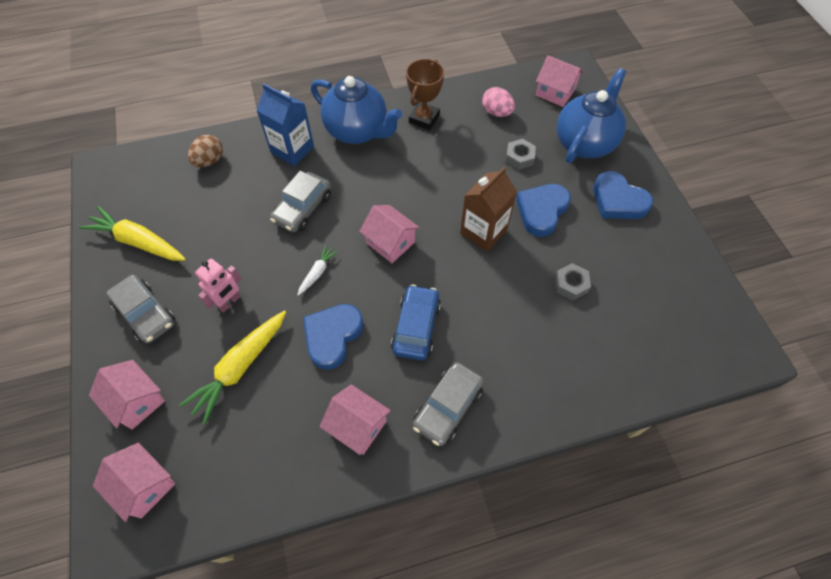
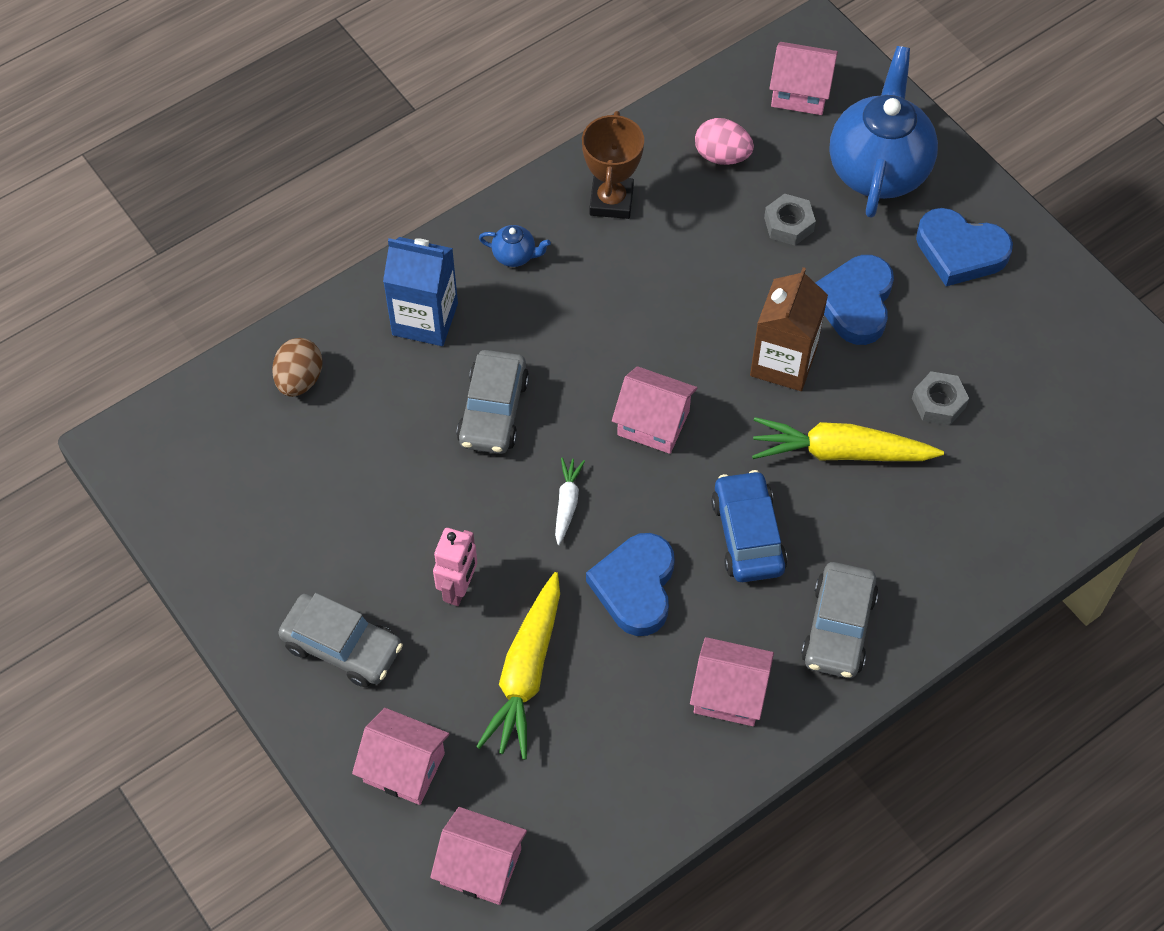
camera: 20 degrees left, 0 degrees up
(138, 242) = (264, 545): yellow carrot -> yellow carrot (840, 452)
(357, 131) = (515, 256): blue teapot -> blue teapot, size x0.40

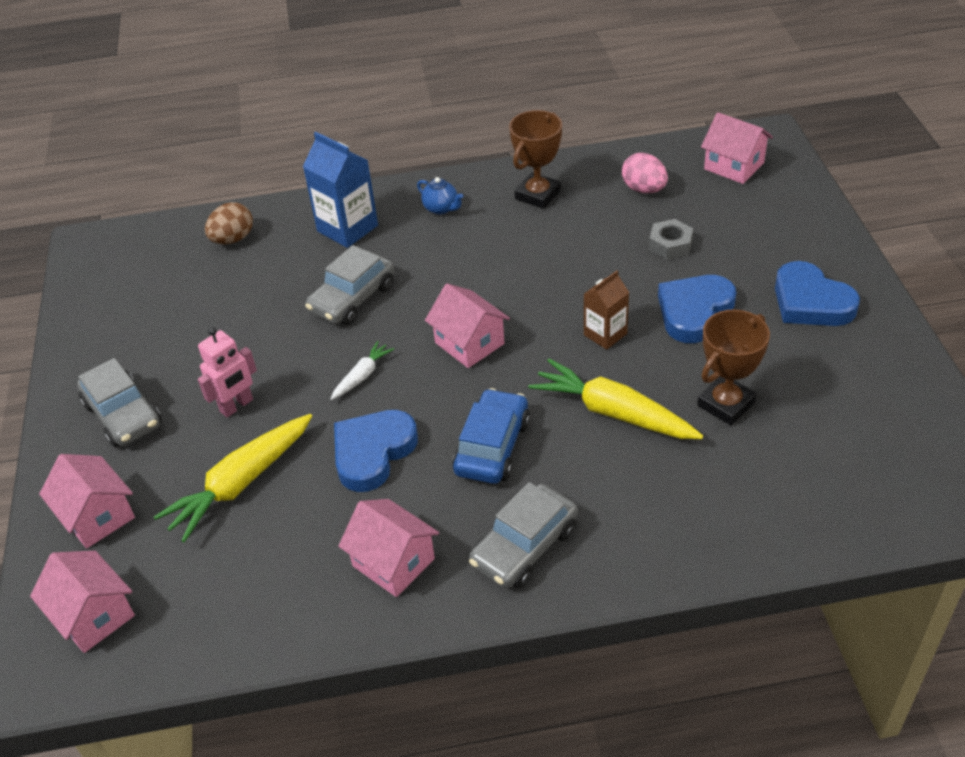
camera: 30 degrees right, 15 degrees down
(783, 362) = (605, 334): brown carton -> brown carton, size x0.63
(878, 169) = (769, 229): blue teapot -> none
(938, 403) = (726, 404): grey nut -> brown trophy

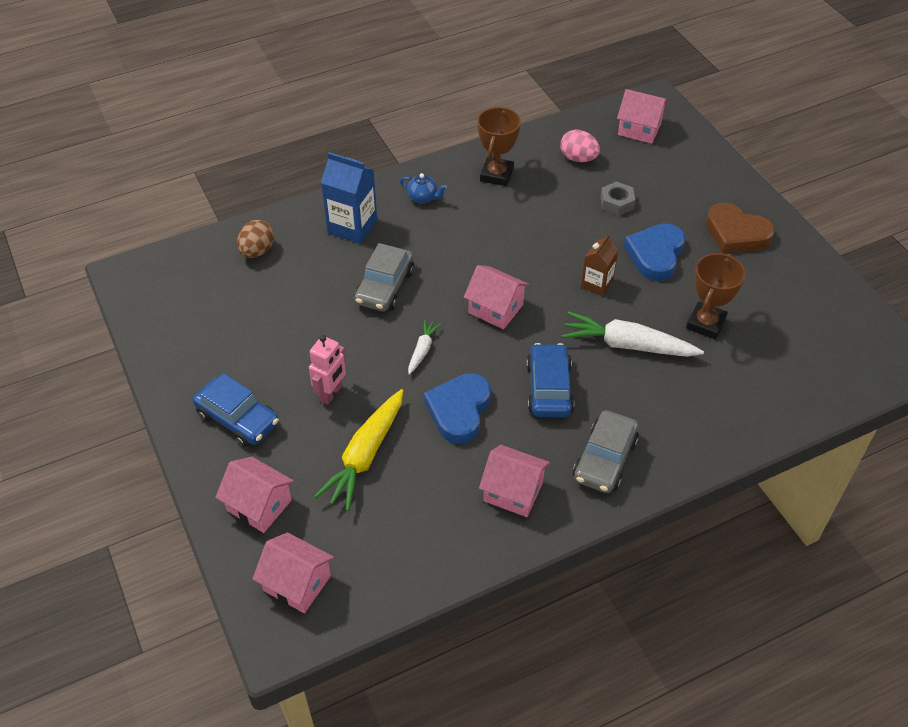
camera: 20 degrees left, 5 degrees up
(123, 415) = (238, 418): grey car -> blue car
(613, 413) = (627, 345): yellow carrot -> white carrot
(810, 302) = (736, 233): blue heart -> brown heart

